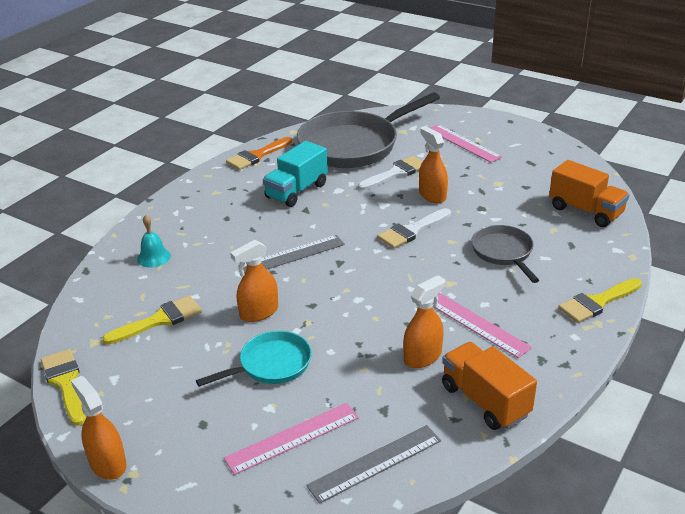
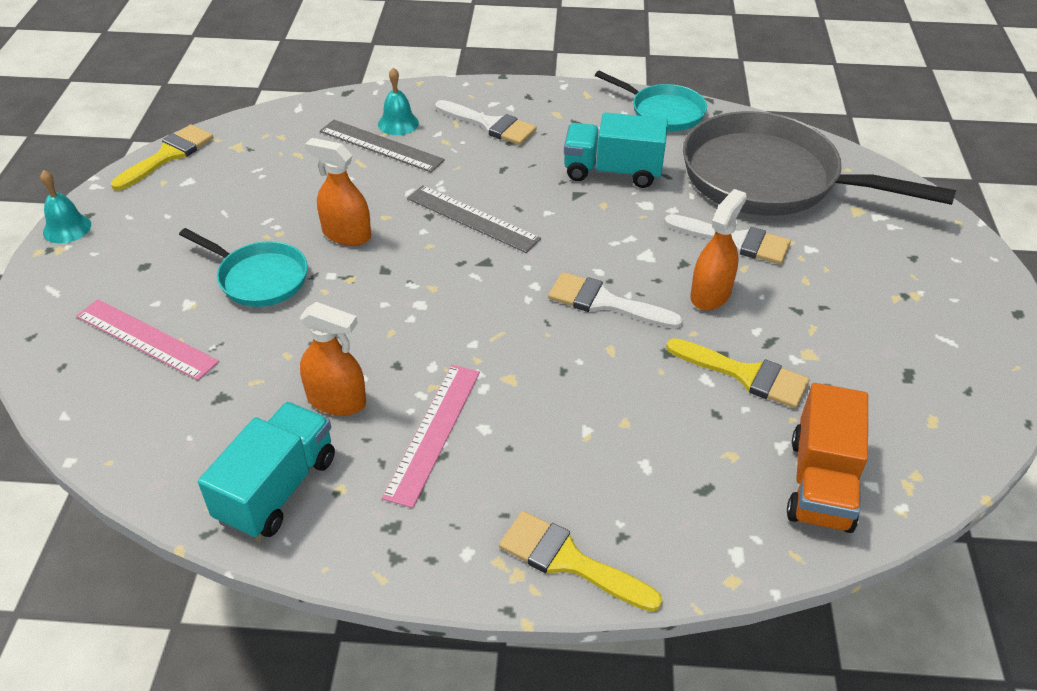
camera: 60 degrees right, 10 degrees up
(107, 463) = (67, 228): orange spray bottle -> turquoise bell
(159, 320) = (293, 171): yellow brush -> yellow brush (745, 375)
(199, 220) = (490, 125): none -> white brush
(257, 156) = (663, 112): orange brush -> turquoise pan
(375, 463) = (128, 420): grey ruler -> grey ruler (381, 146)
(463, 143) = (889, 281): pink ruler -> none
(485, 401) = (277, 488): orange truck -> turquoise truck
(503, 253) = (622, 413): grey pan -> none

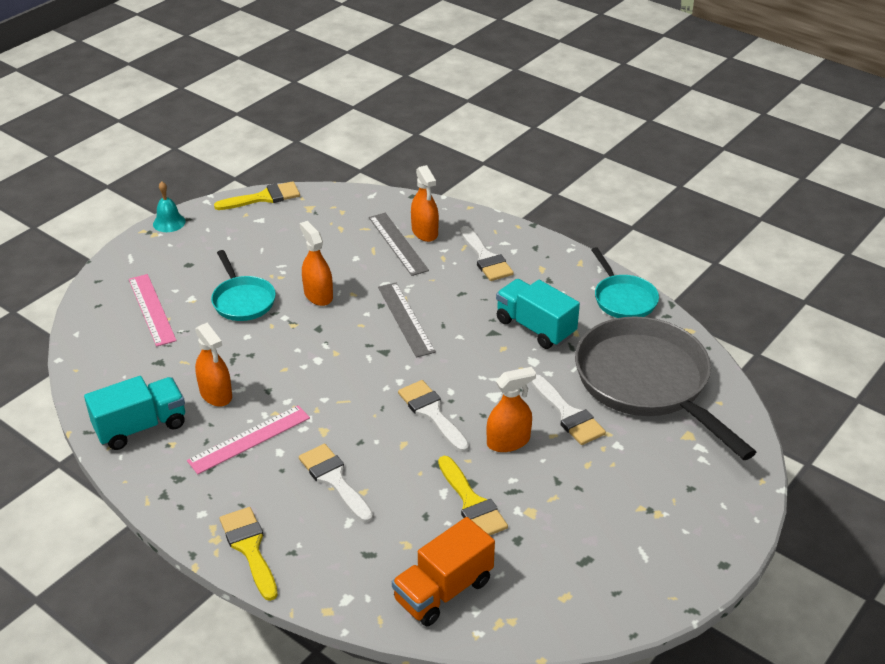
camera: 35 degrees right, 5 degrees down
(398, 123) = (425, 232): turquoise bell -> orange spray bottle
(580, 427) = (334, 480): none -> white brush

